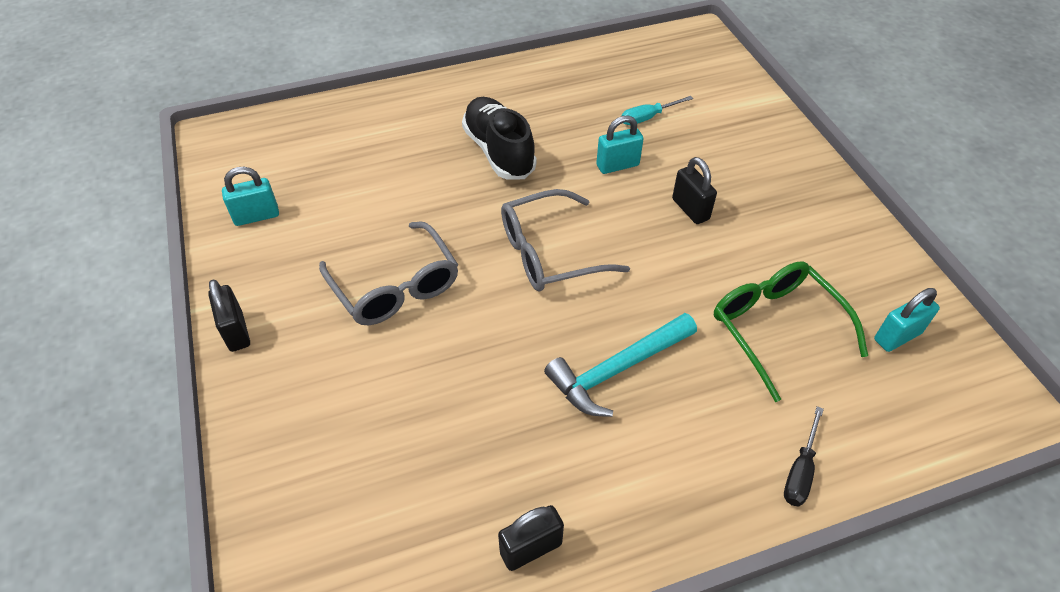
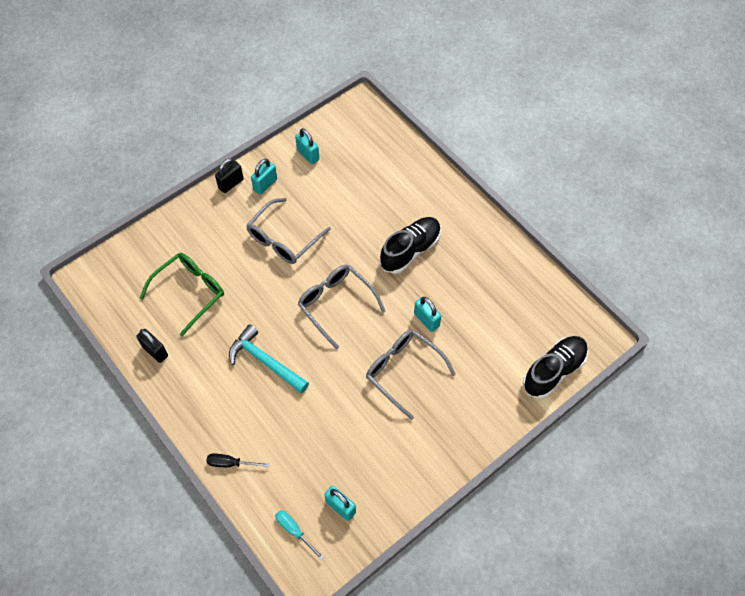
camera: 70 degrees right, 10 degrees up
(273, 284) = (265, 184): none -> turquoise padlock
(648, 117) = (483, 326): turquoise screwdriver -> turquoise screwdriver (294, 531)
(690, 209) = (403, 371): black padlock -> grey glasses
(732, 79) = (554, 371): none -> black shoe
(776, 328) = (323, 437): green glasses -> green glasses (190, 292)

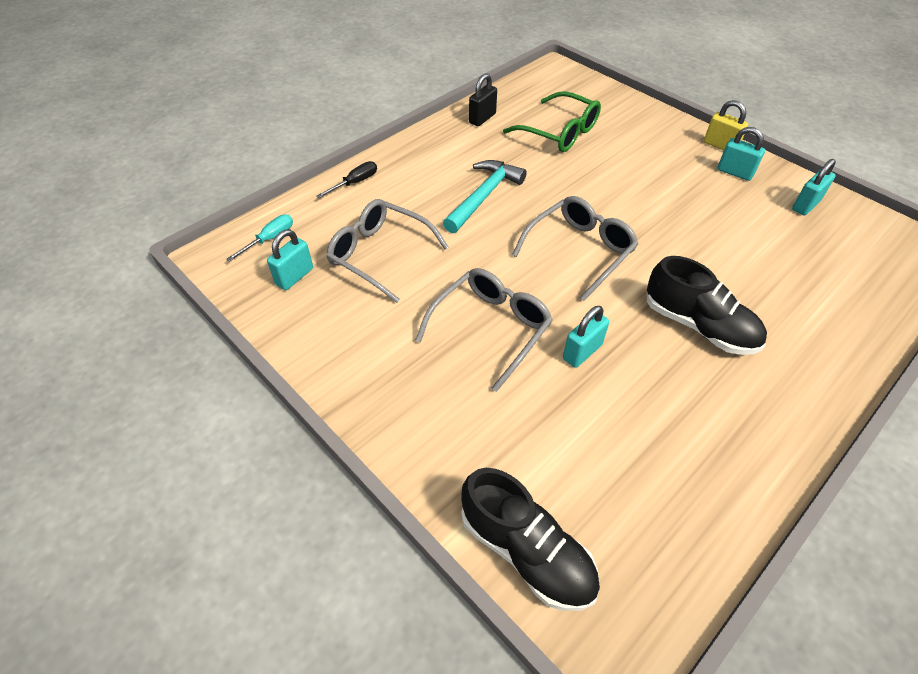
camera: 85 degrees right, 10 degrees down
(231, 184) = (720, 146): black padlock -> yellow padlock
(231, 463) = (355, 183): black screwdriver -> black screwdriver turned 45 degrees clockwise
(283, 239) = (660, 195): grey glasses -> grey glasses (380, 254)

